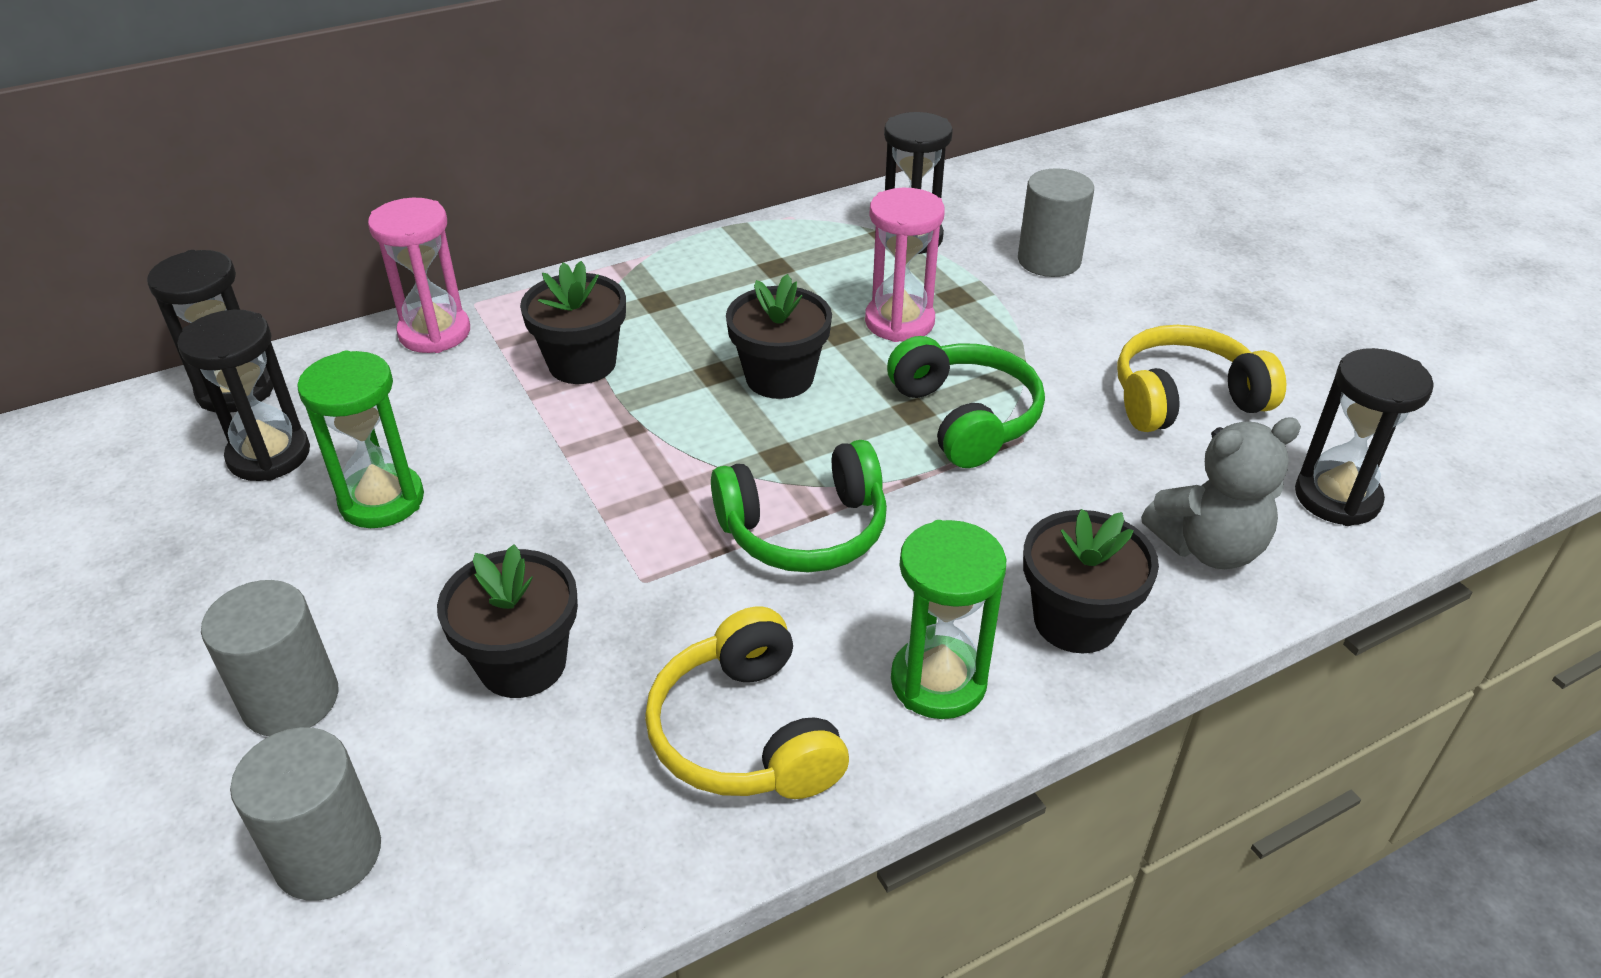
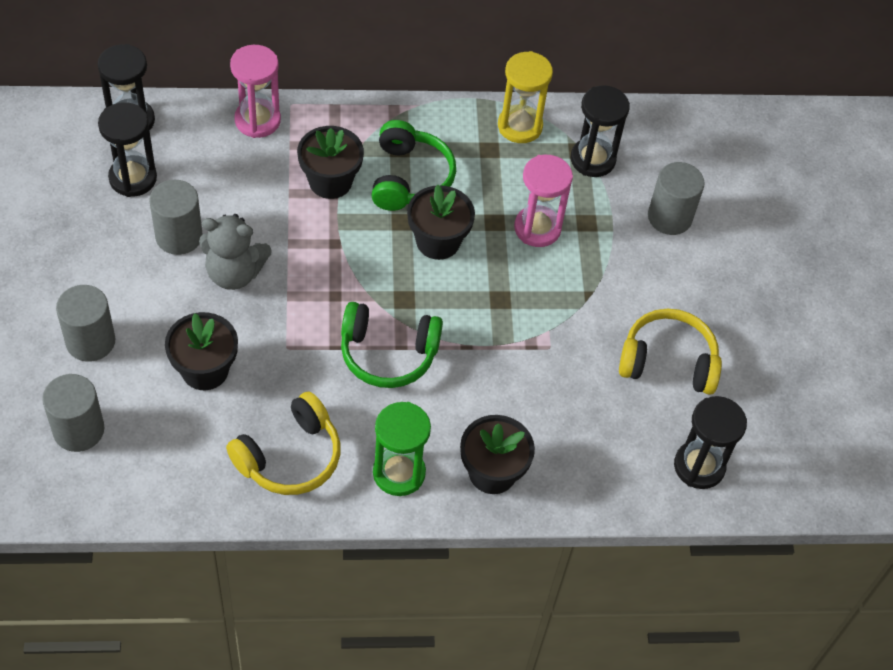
camera: 20 degrees right, 15 degrees up
(382, 500) = (179, 236): green hourglass -> grey cylinder
(746, 733) = (290, 457): yellow headphones -> yellow headphones turned 135 degrees counterclockwise
(796, 235) = (520, 126): none -> yellow hourglass
(965, 418) = (526, 318): green headphones -> green headphones (409, 178)
(1208, 547) = (598, 463): grey teddy bear -> grey teddy bear (234, 273)

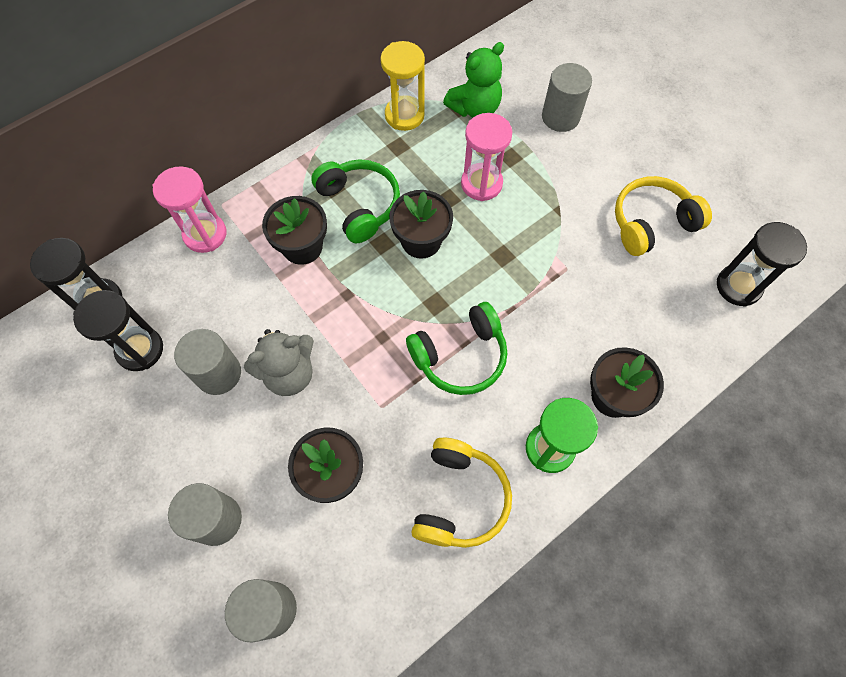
camera: 30 degrees left, 10 degrees up
(592, 159) = (475, 108): black hourglass -> green teddy bear

